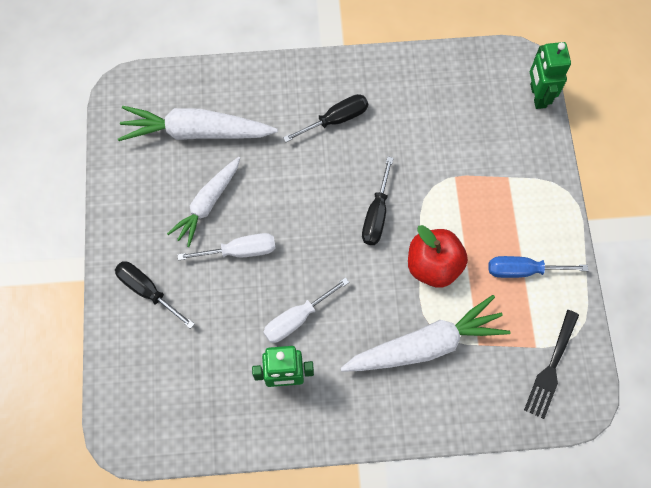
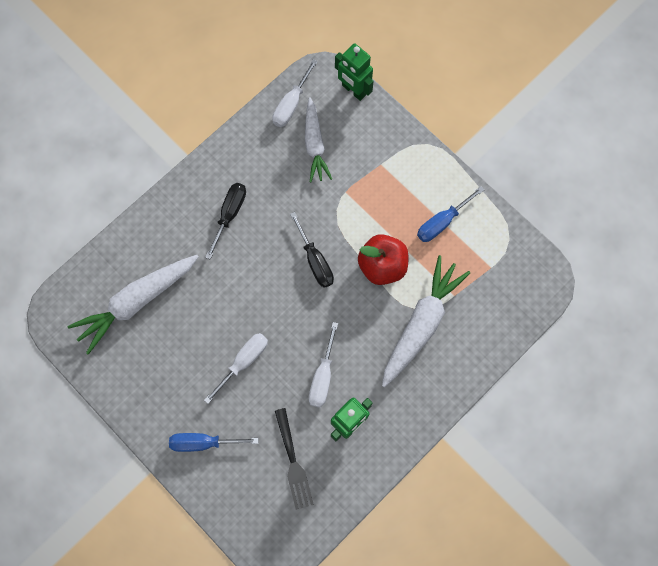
camera: 40 degrees left, 5 degrees up
(147, 291) = (203, 442): black screwdriver -> blue screwdriver
(207, 204) = (191, 347): white carrot -> white carrot (314, 144)
(470, 67) = (291, 104): none -> white screwdriver
(551, 368) = (511, 273): black fork -> black fork (293, 463)

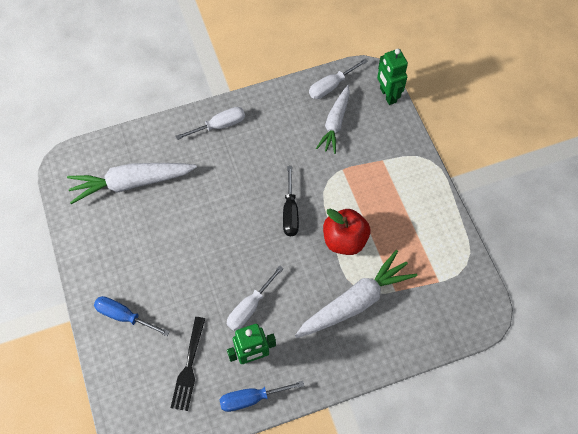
camera: 25 degrees right, 10 degrees down
(229, 214) = (239, 148): black screwdriver -> none
(243, 362) = (190, 266): white screwdriver -> white screwdriver (219, 125)
(442, 222) = (413, 226): blue screwdriver -> blue screwdriver (251, 398)

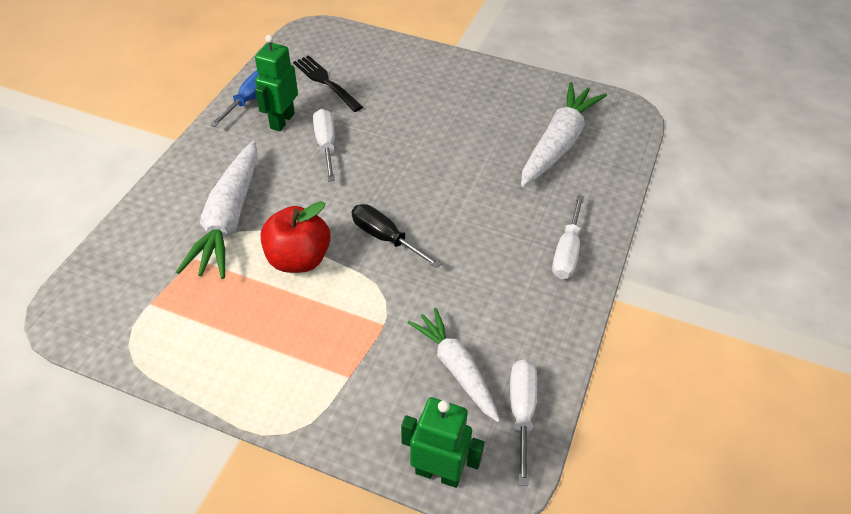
camera: 130 degrees right, 15 degrees down
(124, 316) = (418, 72): blue screwdriver -> none

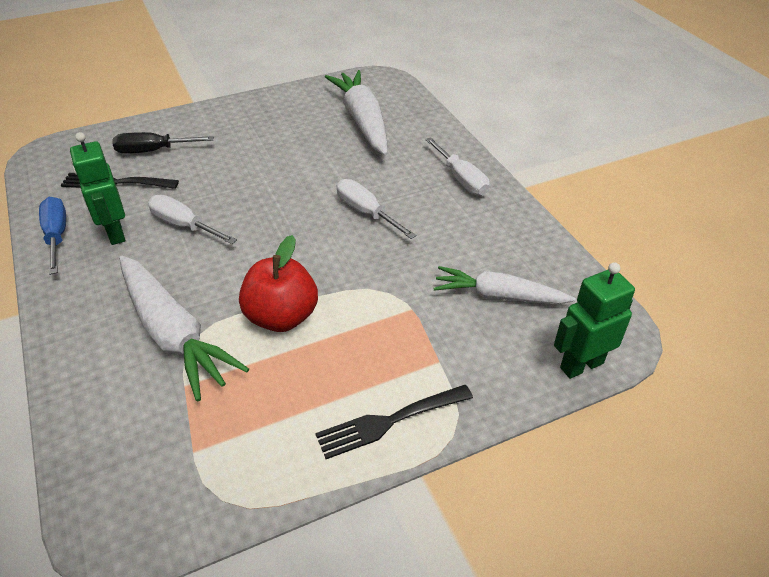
camera: 45 degrees left, 5 degrees down
(264, 386) = (389, 422): none -> black fork
(385, 238) = (329, 254): black screwdriver -> black screwdriver (153, 151)
(521, 412) = (572, 288): white screwdriver -> white screwdriver (366, 213)

